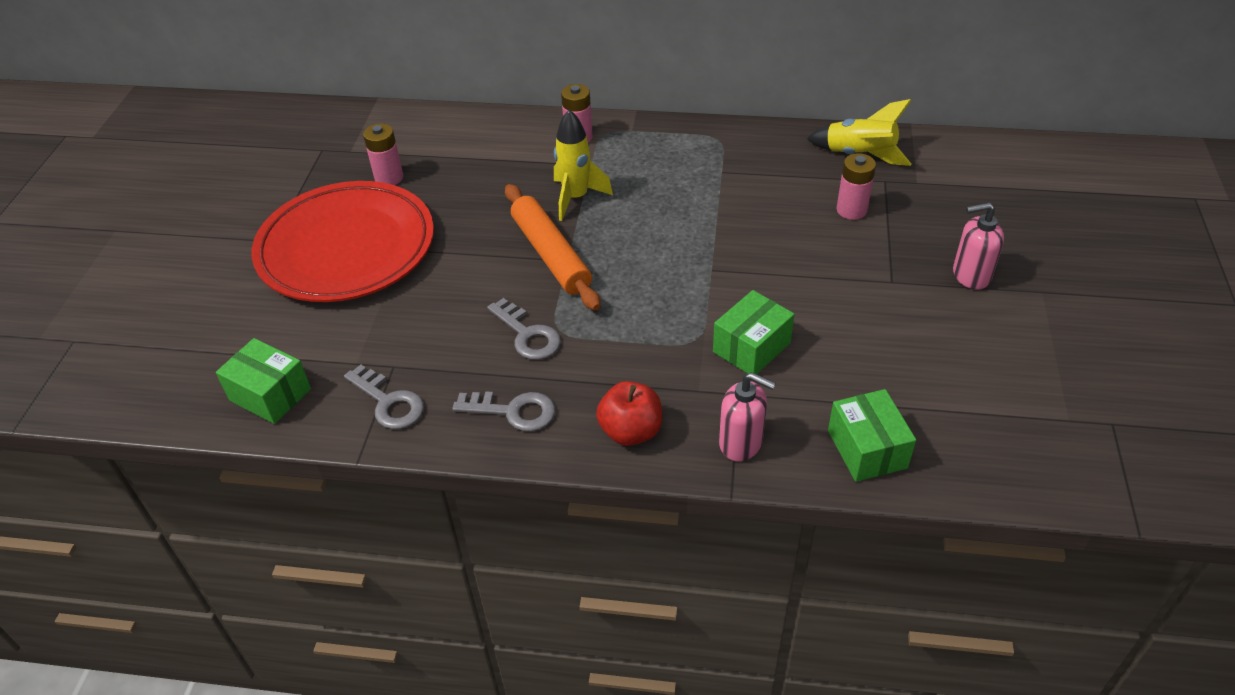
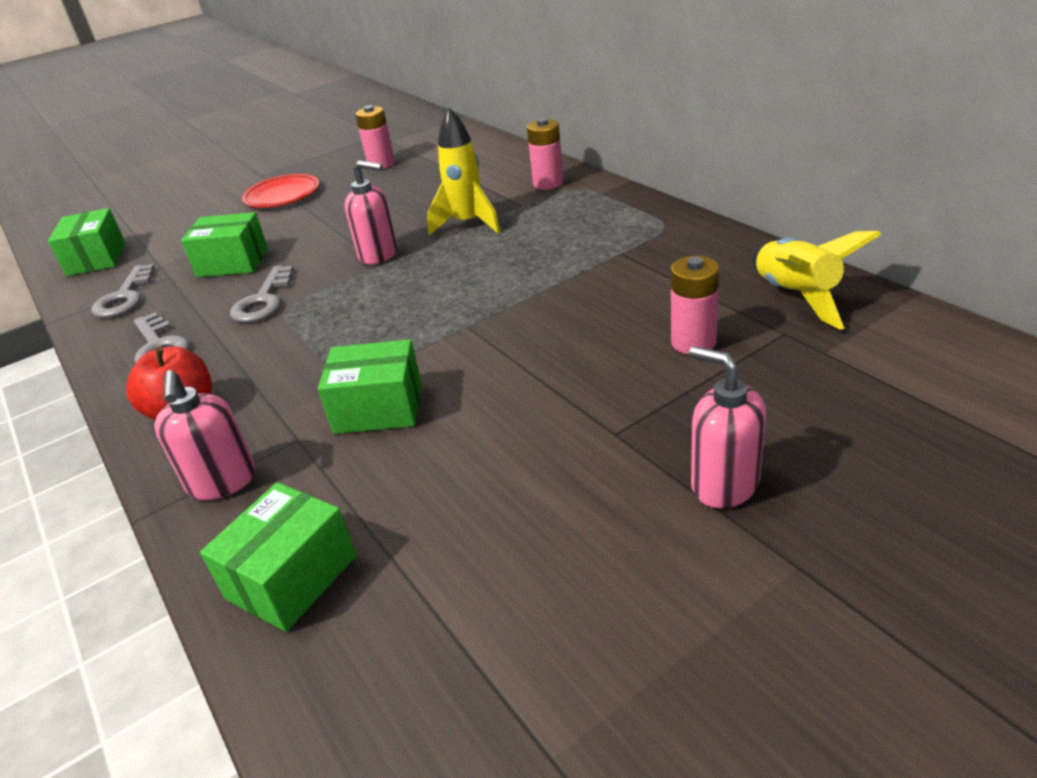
camera: 50 degrees right, 10 degrees down
(346, 248) = (282, 195): red plate -> red plate, size x0.46
(431, 324) = (233, 263): none -> green box
(551, 254) = (379, 254): orange rolling pin -> pink soap dispenser

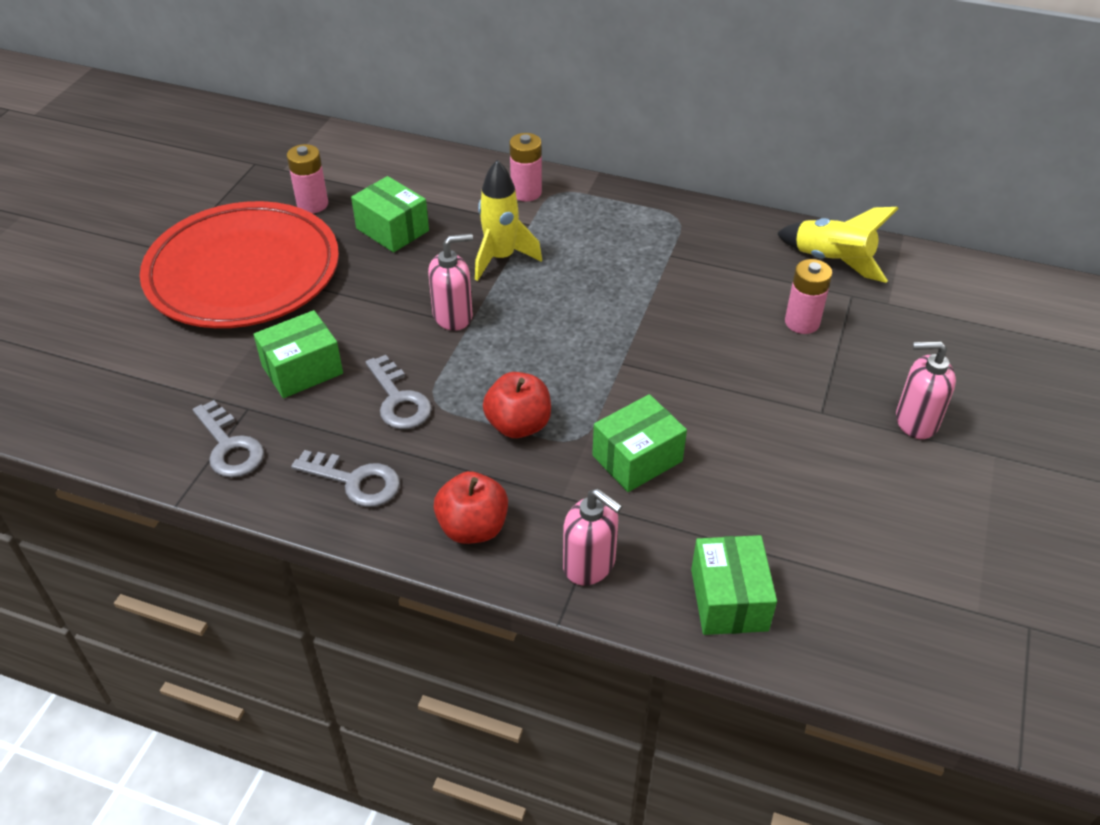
camera: 40 degrees left, 10 degrees up
(96, 259) = (113, 415): green box -> green box (392, 229)
(282, 195) = (243, 273): red plate -> red plate, size x2.17
(320, 347) = (518, 425): none -> red apple

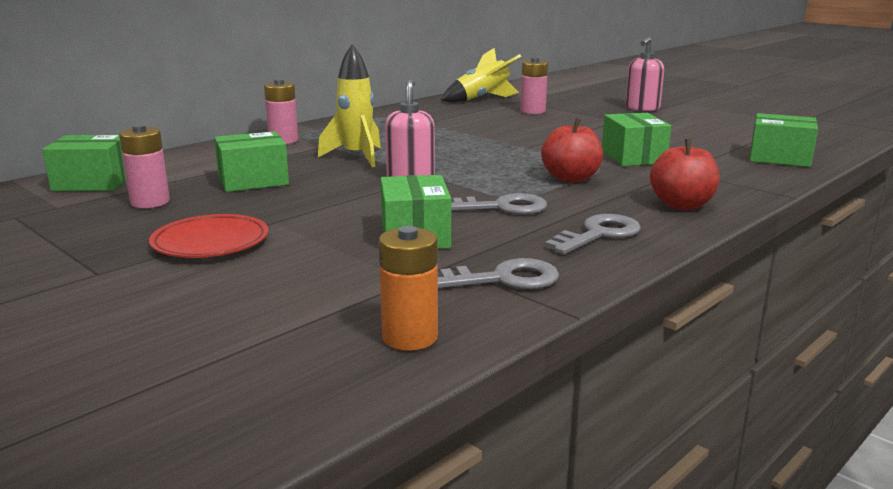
camera: 65 degrees left, 25 degrees down
(118, 429) = (410, 337): none -> orange battery
(243, 273) = (210, 242): red plate -> red plate, size x0.46
(342, 155) = (92, 183): none -> green box
(589, 564) = (736, 181): pink soap dispenser -> none

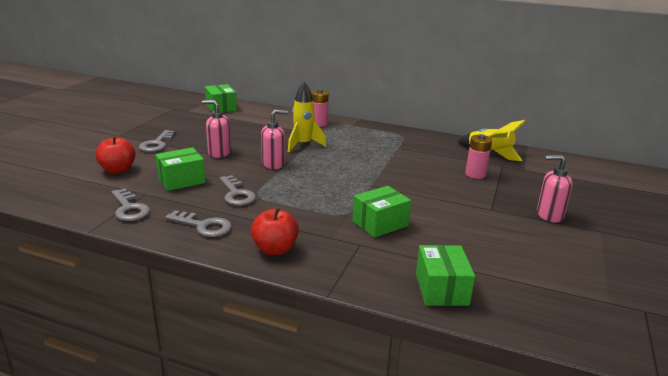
camera: 65 degrees right, 5 degrees up
(150, 202) = (201, 123): pink battery -> none
(210, 242) = (157, 144): red plate -> grey key
(253, 181) = (244, 133): green box -> none
(323, 203) = (219, 153): none -> pink soap dispenser
(410, 337) = (63, 199): orange battery -> none
(571, 178) = (307, 207): red apple -> red apple (118, 170)

